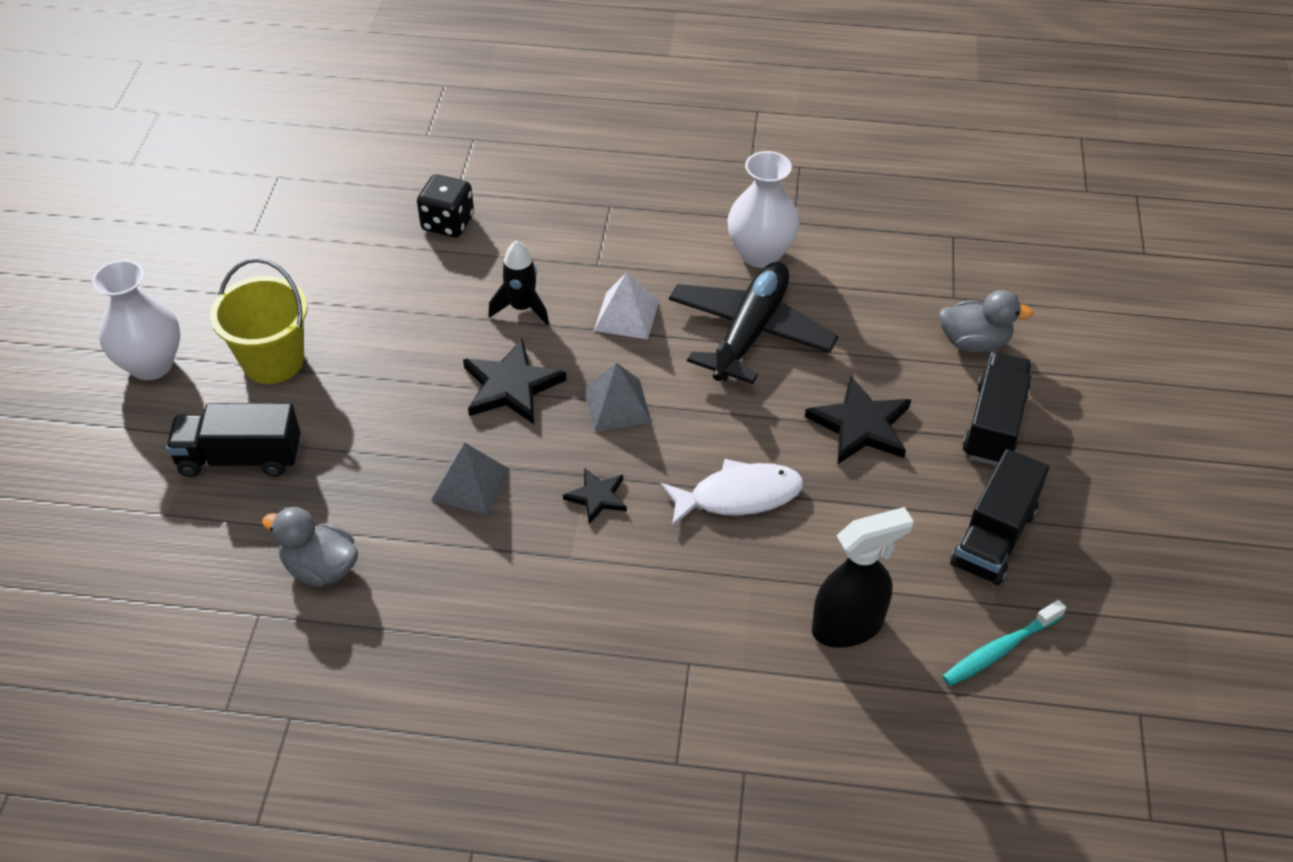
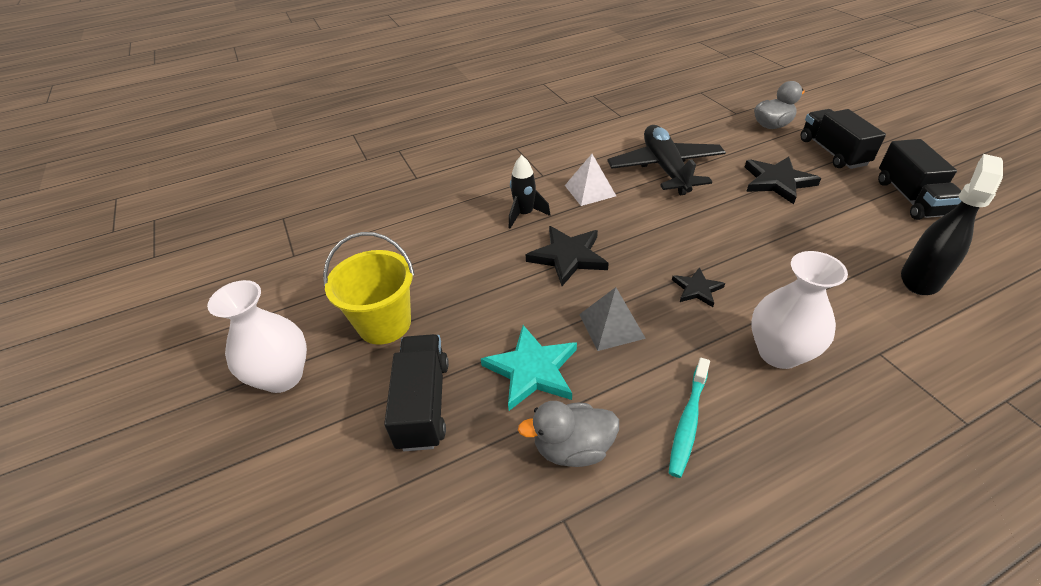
camera: 30 degrees left, 5 degrees down
(240, 458) = (423, 403): black truck -> black truck turned 120 degrees clockwise
(356, 483) = (532, 370): none -> turquoise star
(448, 223) = (427, 194): black dice -> none
(617, 405) = (642, 235): grey pyramid -> none
(739, 496) = (770, 245): white fish -> none
(760, 254) = (623, 134): white vase -> white vase (779, 352)
(999, 649) = (998, 246): turquoise toothbrush -> turquoise toothbrush (688, 421)

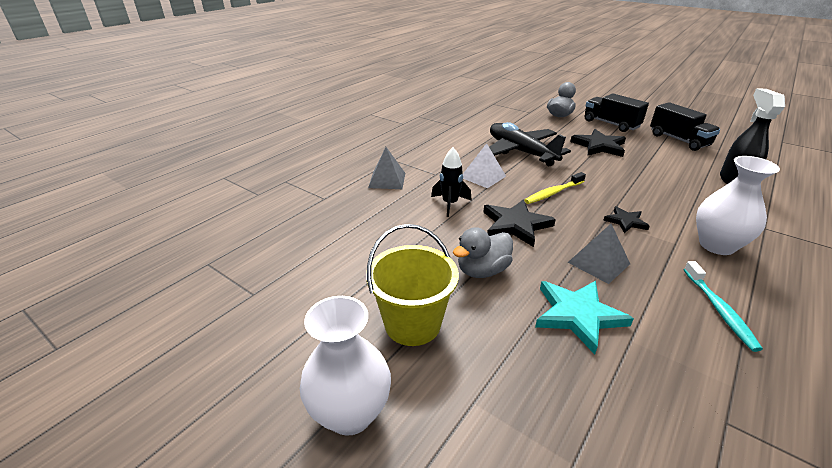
camera: 30 degrees left, 10 degrees down
(423, 403) = (519, 379): black truck -> none
(489, 171) = (387, 180): none -> grey pyramid
(572, 448) = (671, 362): grey duck -> grey duck (482, 270)
(649, 230) = (553, 193): none -> yellow toothbrush

